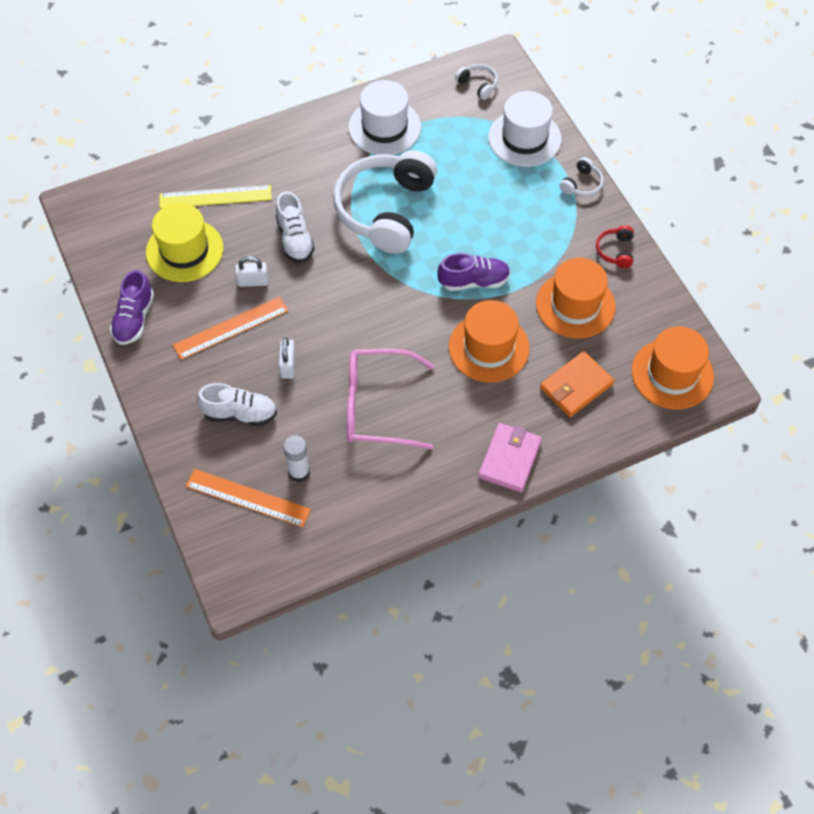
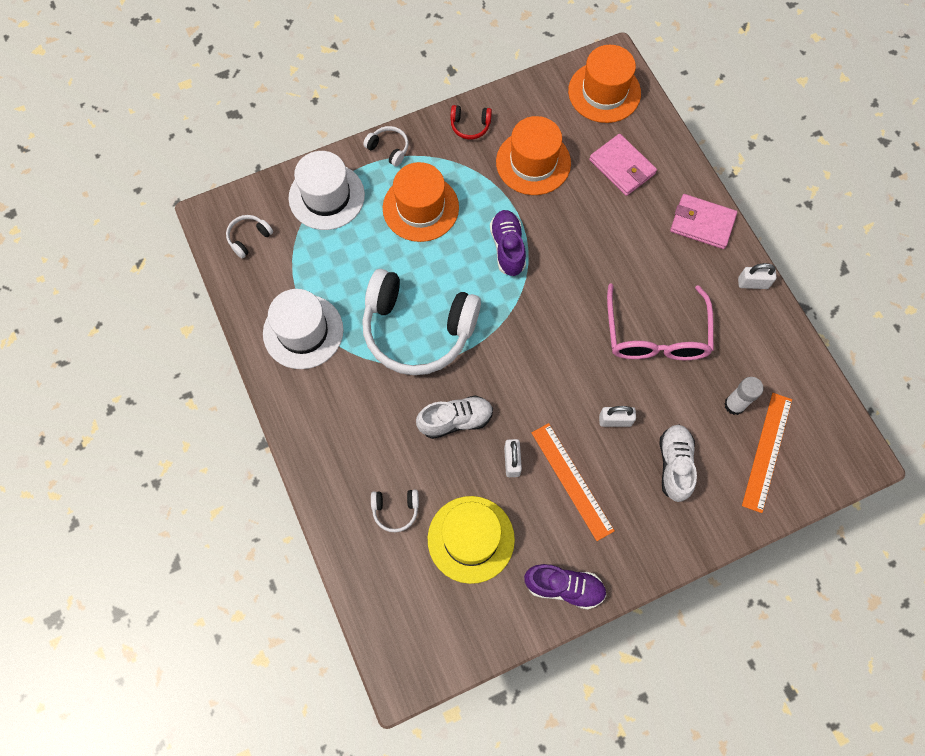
camera: 90 degrees left, 10 degrees up
(215, 197) = (395, 510): yellow ruler -> white headphones
(437, 503) = (753, 283): none -> white padlock
(489, 347) = (584, 237): orange hat -> orange hat (420, 208)
(576, 386) = (622, 167): orange wallet -> pink wallet

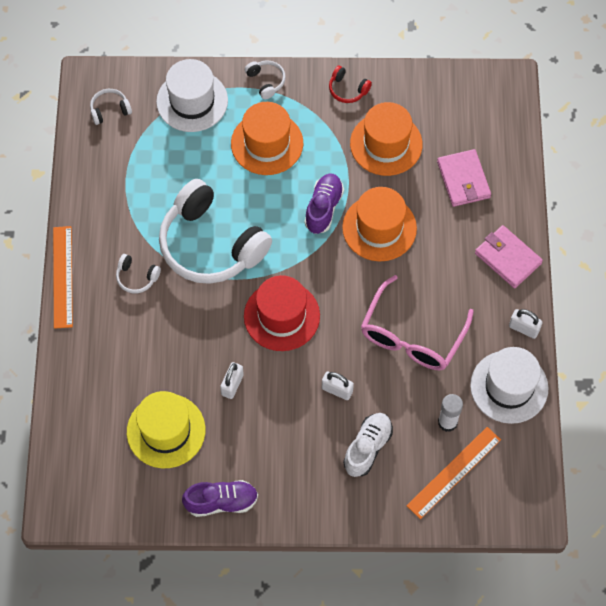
camera: 25 degrees right, 5 degrees down
(303, 331) = (115, 206): white hat -> white hat (509, 387)
(395, 510) = (117, 381): white headphones -> white headphones (136, 277)
(455, 420) = (203, 332): white shoe -> none
(523, 370) = (281, 316): none -> red hat
(564, 587) = (221, 502): purple shoe -> purple shoe turned 45 degrees counterclockwise
(572, 481) = (274, 422): orange ruler -> orange ruler (63, 276)
(604, 92) = (484, 107): orange hat -> orange hat (379, 228)

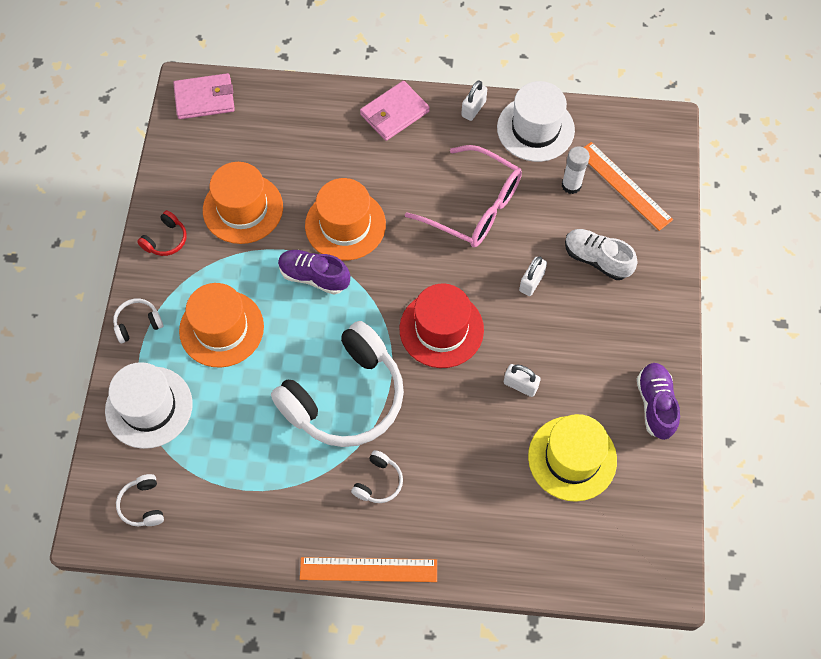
camera: 85 degrees left, 0 degrees up
(463, 180) = (298, 141): pink wallet -> pink wallet (204, 99)

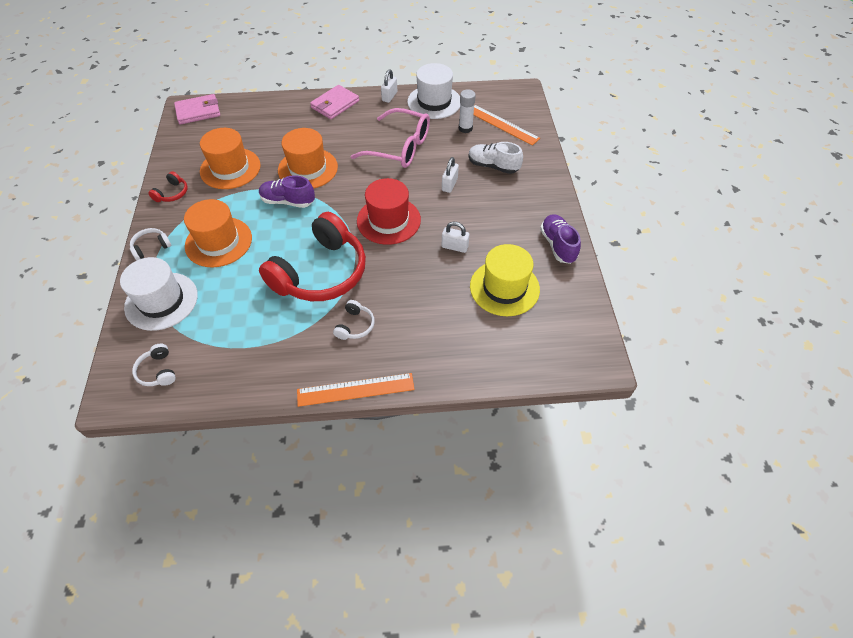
camera: 10 degrees left, 10 degrees down
(345, 397) = (321, 273): white headphones -> red headphones

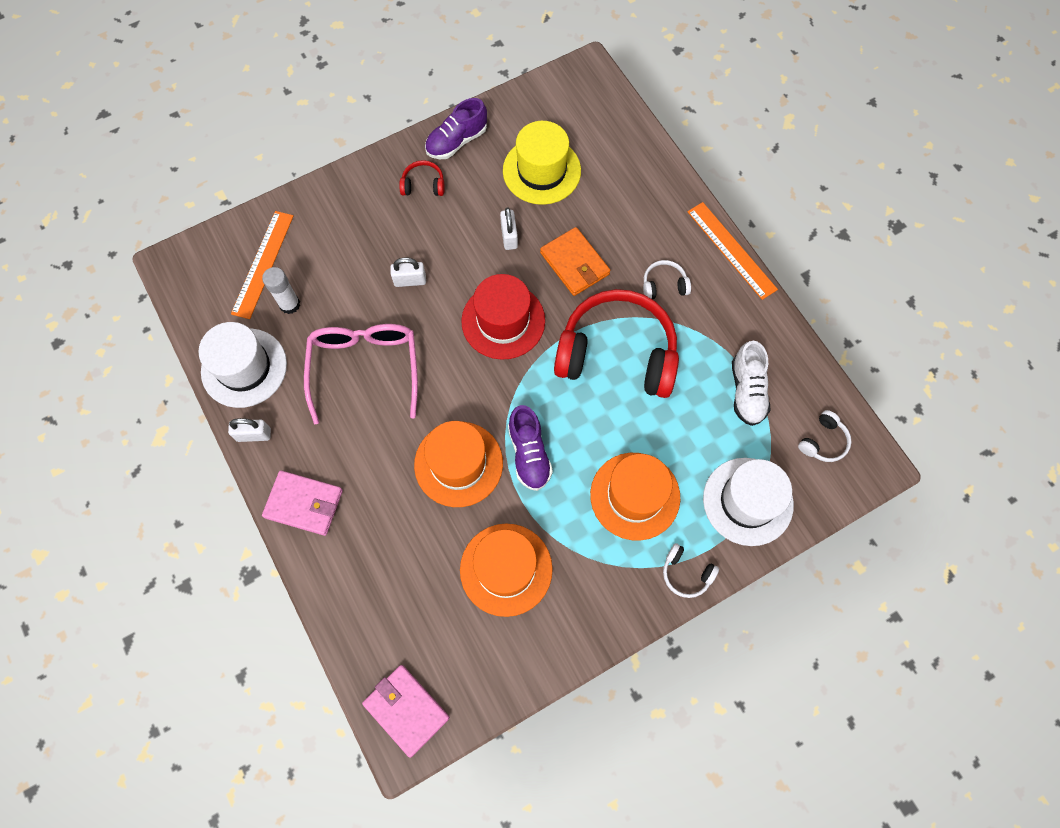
camera: 115 degrees left, 15 degrees up
(172, 193) = (589, 616): red headphones -> red headphones (423, 185)
(409, 276) = (574, 263): none -> orange wallet
(493, 166) = (353, 245): white shoe -> white shoe (747, 391)

